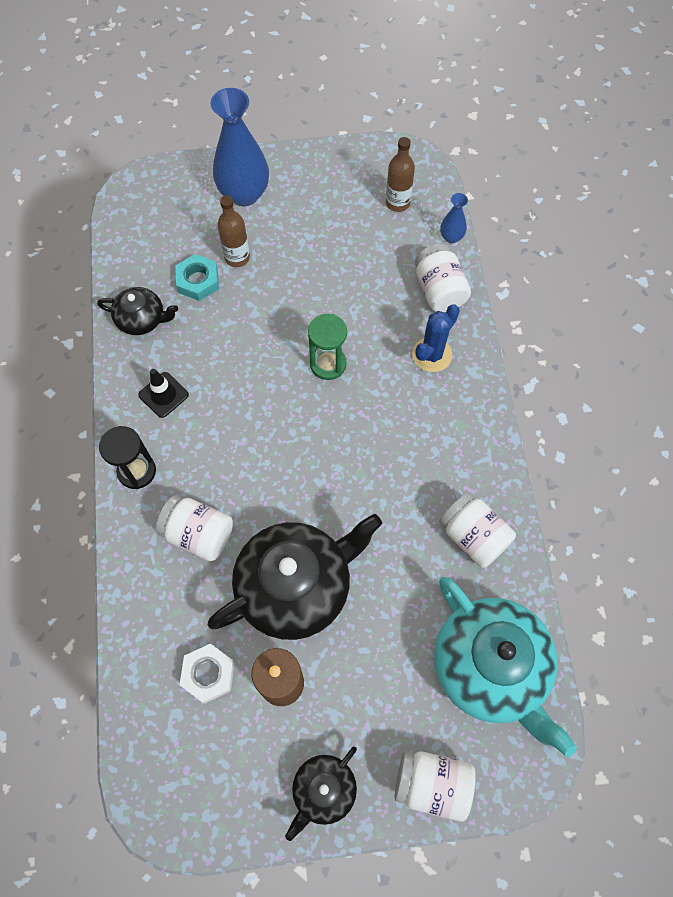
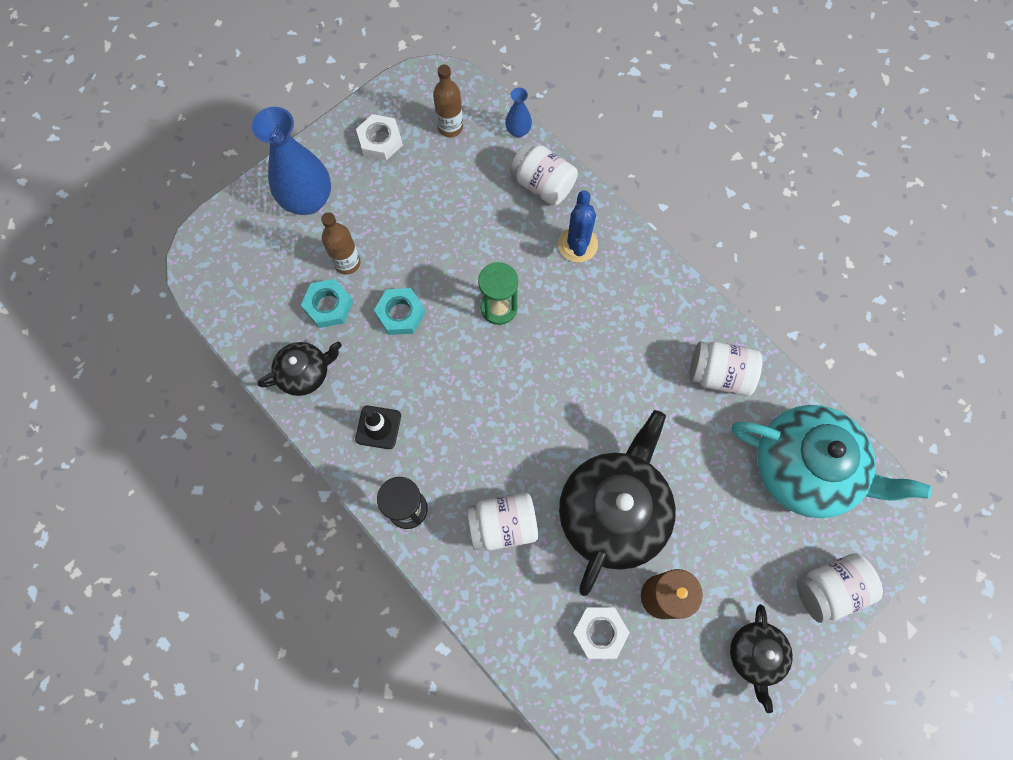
camera: 35 degrees left, 5 degrees up
(247, 320) = (400, 314): none -> turquoise nut
(334, 182) = (380, 141): none -> white nut

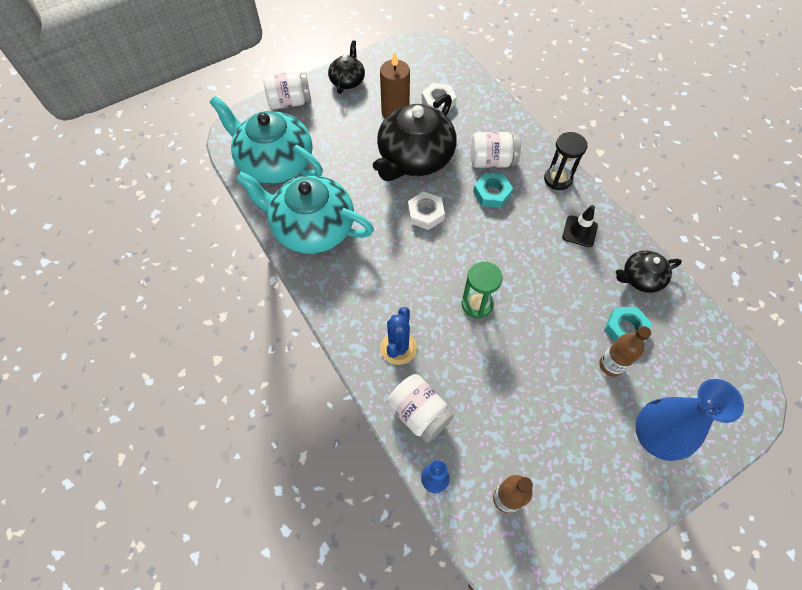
camera: 170 degrees left, 10 degrees down
(380, 141) = (582, 495): white nut -> white nut (425, 213)
(400, 314) = (562, 312): turquoise nut -> turquoise nut (492, 193)
(719, 374) = (312, 228): white jar -> turquoise teapot

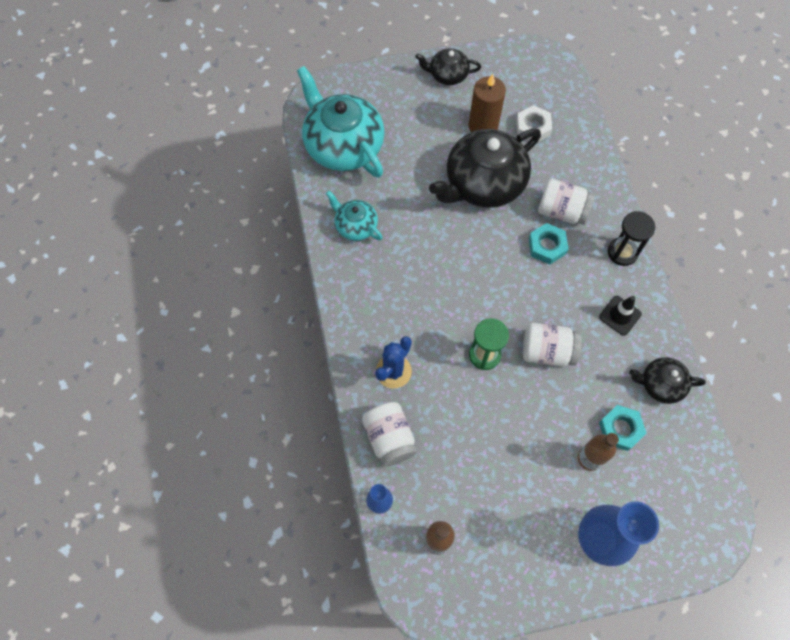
camera: 20 degrees right, 5 degrees up
(290, 102) = (380, 82): white jar -> white jar (547, 351)
(312, 228) = (355, 226): turquoise teapot -> turquoise teapot, size x0.51
(347, 80) = (447, 75): black teapot -> black teapot turned 120 degrees counterclockwise
(425, 213) = (471, 246): white nut -> none

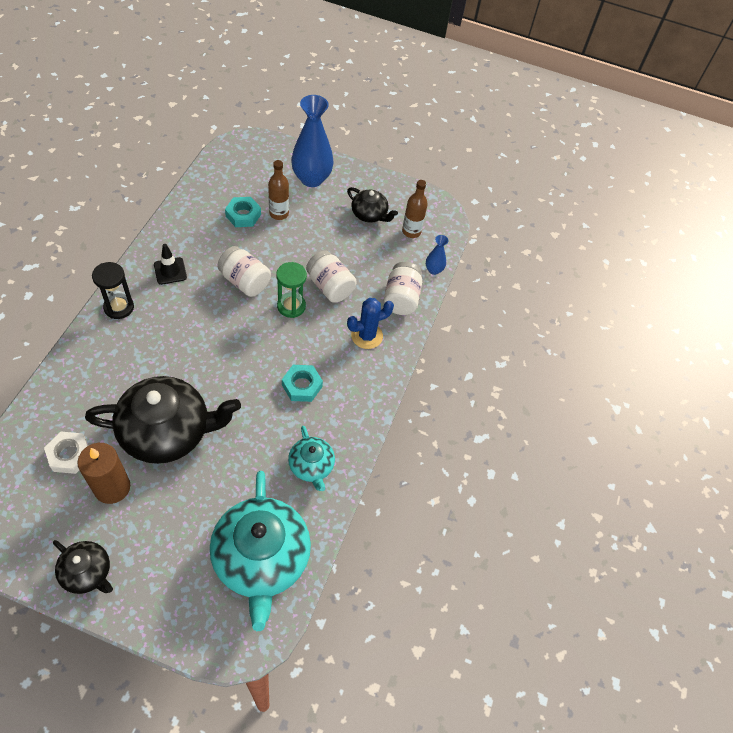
camera: 155 degrees left, 10 degrees down
(547, 246) = (170, 347): turquoise nut -> turquoise nut (302, 386)
(561, 211) = (129, 366): white jar -> white jar (330, 287)
(660, 384) = (190, 220): black teapot -> black teapot (369, 214)

